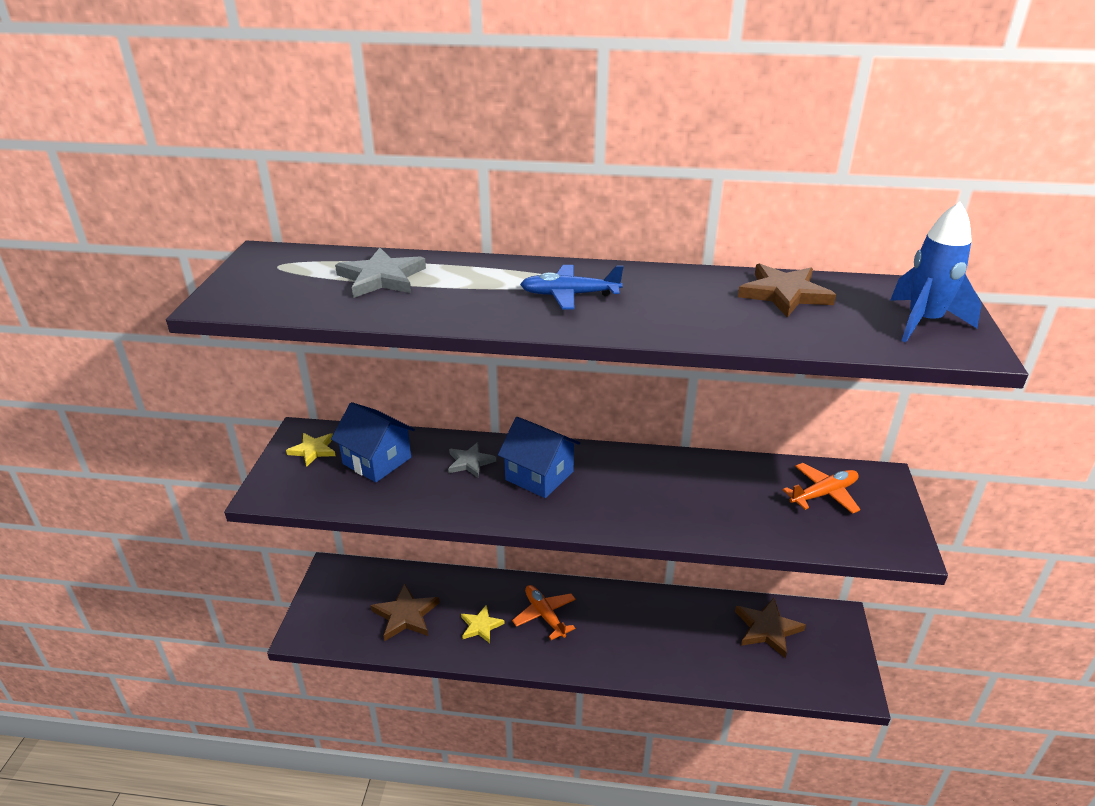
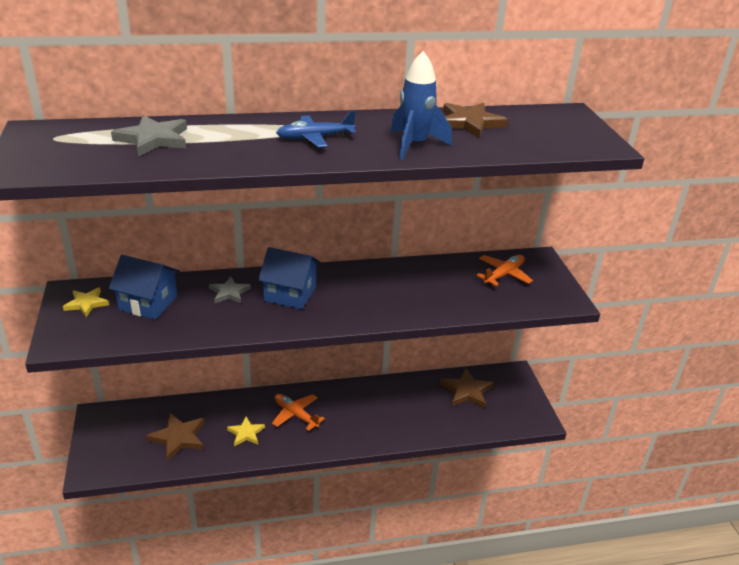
camera: 20 degrees left, 0 degrees up
(923, 322) = (569, 133): blue rocket -> blue rocket (414, 145)

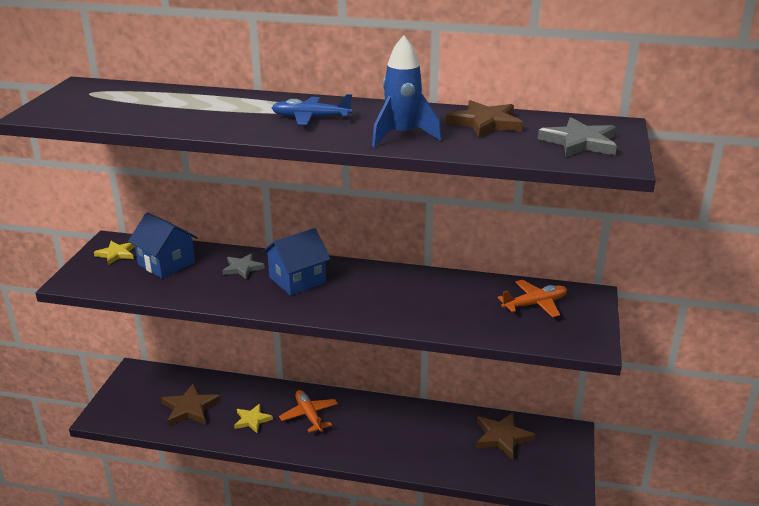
camera: 25 degrees right, 5 degrees down
(153, 139) = (167, 102): grey star -> grey star (580, 142)
(290, 294) = (297, 280): blue house -> blue house turned 75 degrees counterclockwise

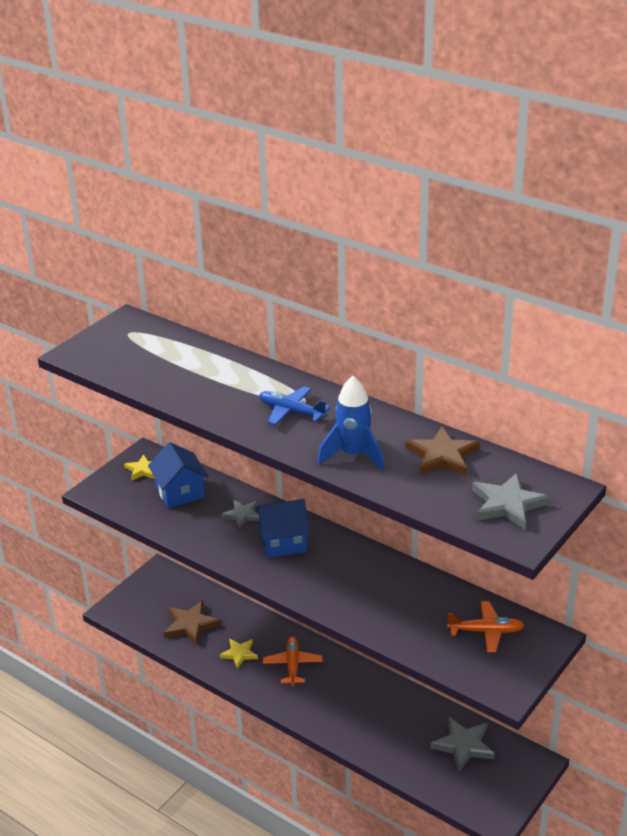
camera: 25 degrees right, 5 degrees up
(502, 437) = (463, 745): brown star -> grey star

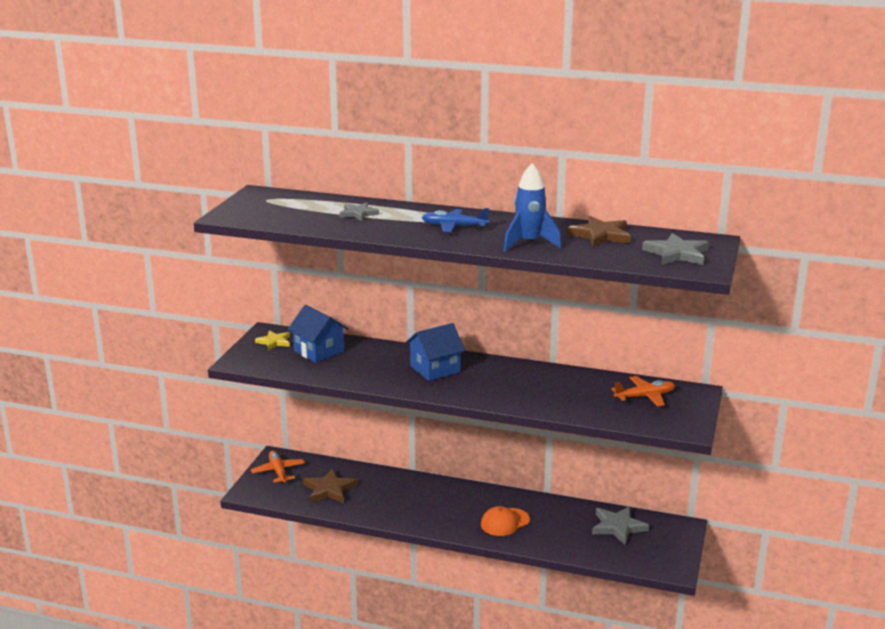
camera: 20 degrees left, 10 degrees down
(239, 654) = (386, 501): yellow star -> none
(242, 515) = (386, 357): grey star -> grey star (358, 213)
(292, 665) = (439, 500): orange plane -> orange plane (278, 471)
(346, 710) = (505, 522): none -> orange cap

